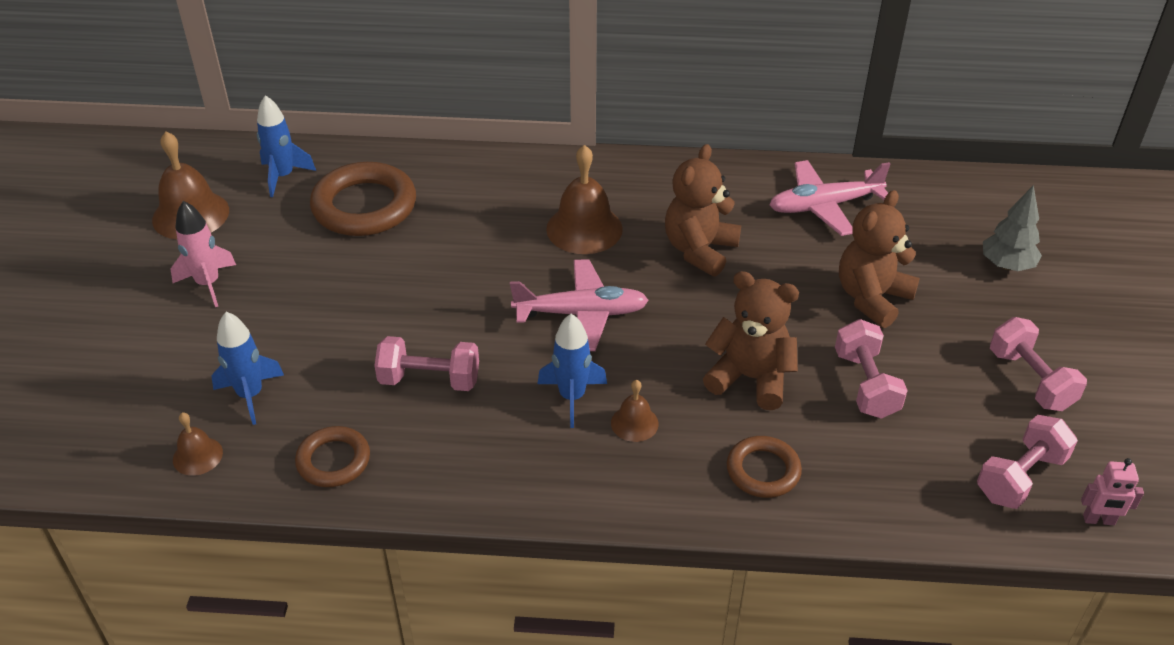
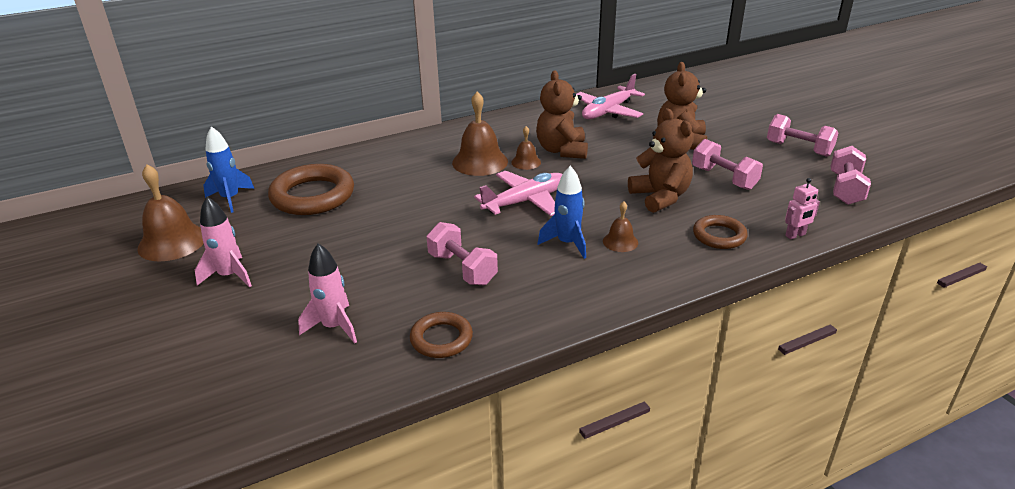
camera: 30 degrees left, 10 degrees down
(197, 456) = (328, 380): brown bell -> brown bell (526, 162)
(250, 395) = (334, 327): blue rocket -> pink rocket
(429, 380) = (462, 269): pink dumbbell -> pink dumbbell turned 75 degrees clockwise
(750, 378) = (660, 197): brown teddy bear -> brown teddy bear turned 75 degrees clockwise
(1006, 265) = (729, 108): grey tree -> none
(1098, 520) = (901, 193): pink robot -> pink robot (795, 235)

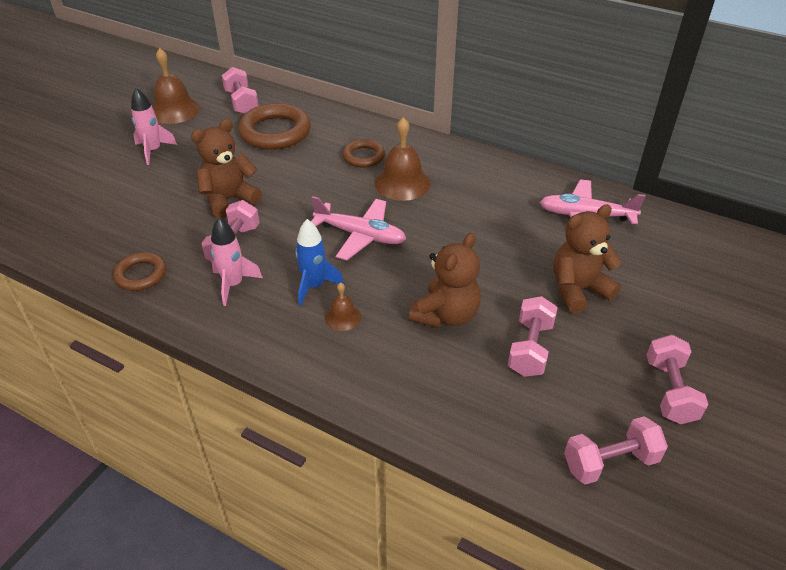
camera: 55 degrees right, 10 degrees up
(230, 199) = (242, 103): blue rocket -> pink dumbbell
(334, 327) = (126, 220): pink rocket -> pink rocket (233, 284)
(526, 162) = (428, 207): brown bell -> none
(562, 150) = (471, 219): brown teddy bear -> brown teddy bear (229, 199)
(719, 236) = (409, 381): brown ring -> brown ring (363, 156)
(795, 235) = (461, 442): pink robot -> none

